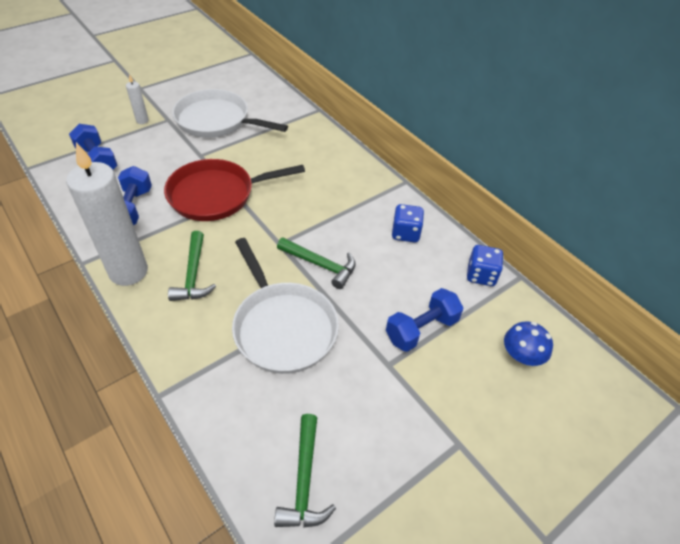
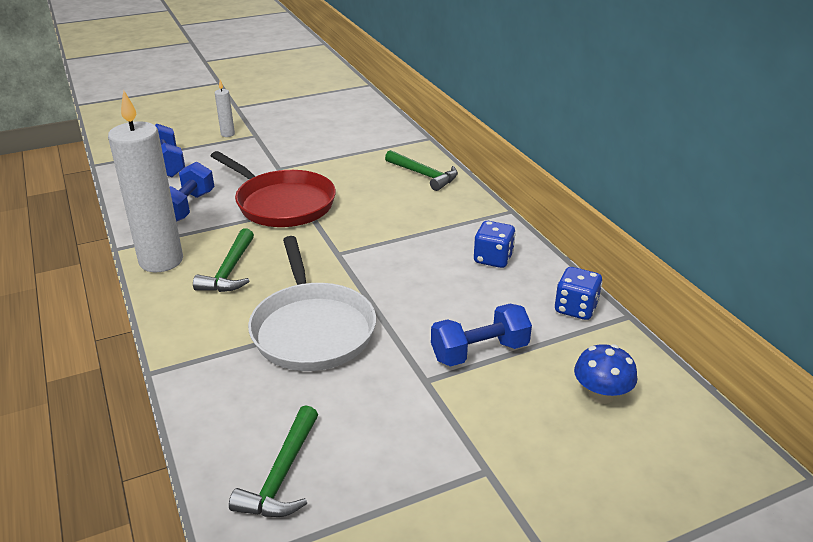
camera: 15 degrees right, 15 degrees down
(216, 120) = (308, 139): white pan -> none
(216, 195) = (282, 204): red pan -> red pan turned 135 degrees counterclockwise
(321, 265) = (378, 278): green hammer -> green hammer (424, 175)

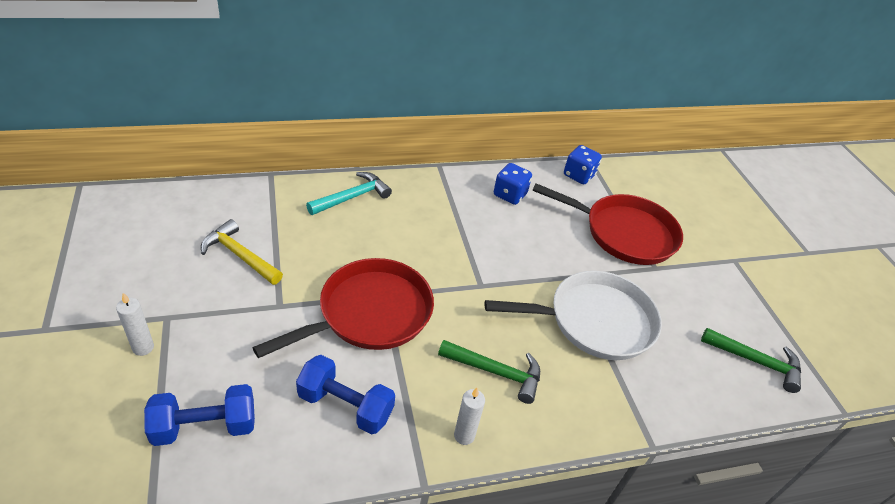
camera: 85 degrees left, 10 degrees up
(161, 261) = (464, 435): white candle -> white candle, size x0.42
(325, 145) = (239, 255): none -> yellow hammer
(424, 175) = (352, 197): green hammer -> turquoise hammer
(479, 352) = (624, 233): blue dumbbell -> red pan
(601, 394) = (665, 194): blue mushroom -> none

